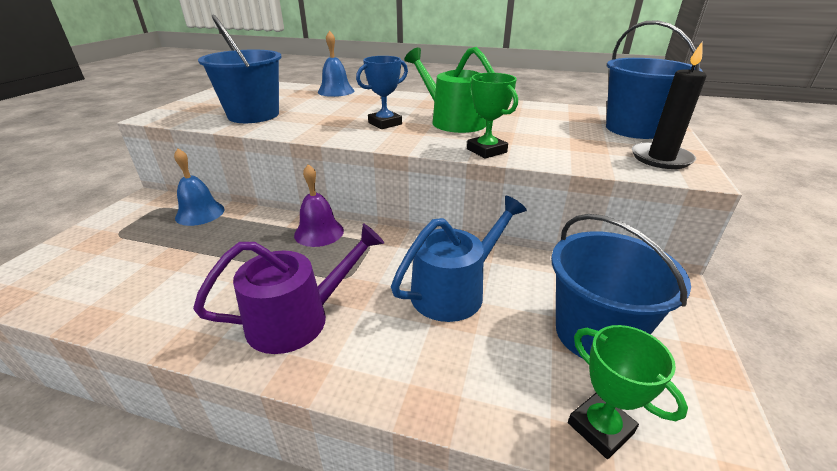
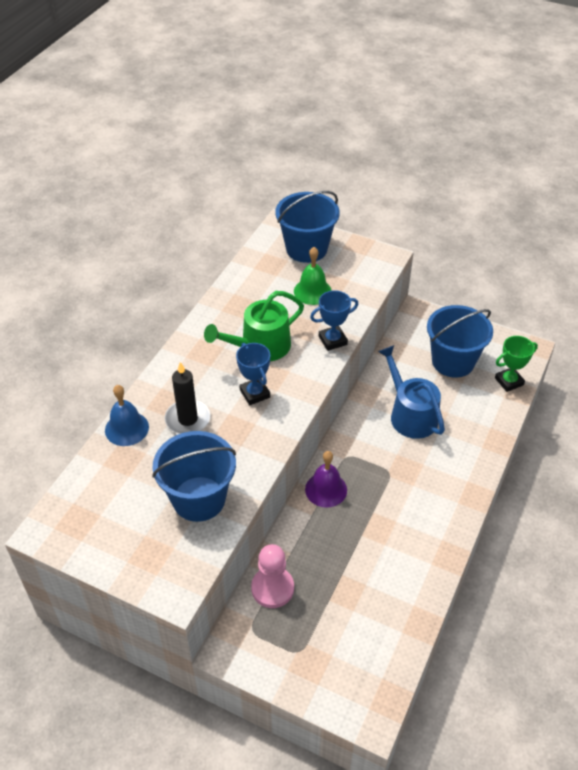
camera: 80 degrees left, 15 degrees up
(200, 213) = (272, 588): blue bell -> pink pawn
(298, 319) = (429, 499): purple watering can -> none
(486, 151) = (332, 340): green trophy -> blue trophy
(562, 136) = (312, 291): none -> green bell
(661, 158) = (362, 260): black candle -> black candle (188, 419)

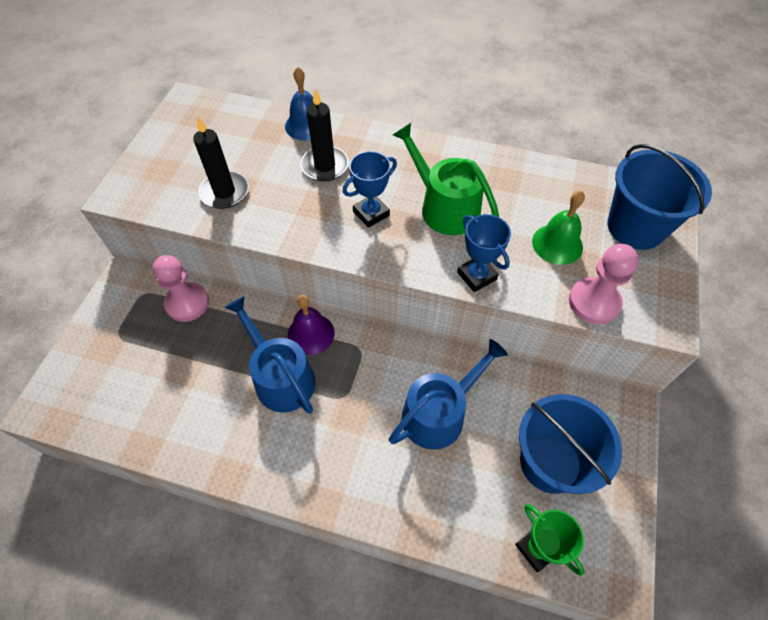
camera: 80 degrees right, 10 degrees up
(199, 499) = (224, 192): blue bucket -> black candle
(365, 515) = (280, 377): none -> blue watering can
(366, 286) = (594, 302): none -> pink pawn

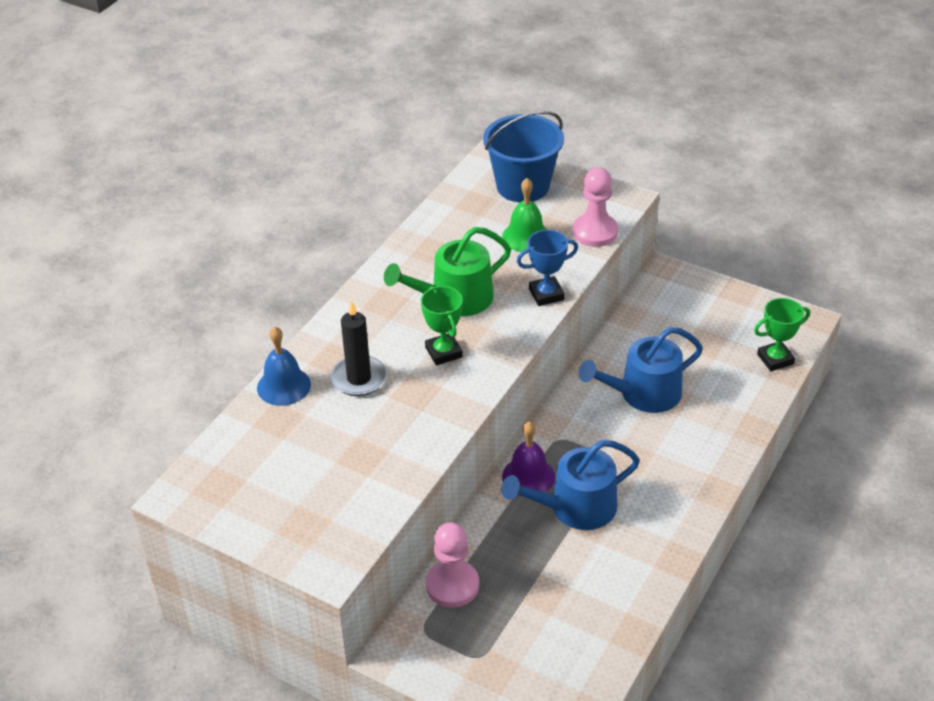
camera: 75 degrees left, 15 degrees down
(224, 192) = (366, 467): black candle -> none
(371, 213) = (443, 352): blue trophy -> green trophy
(439, 413) = (643, 393): blue watering can -> blue watering can turned 90 degrees counterclockwise
(550, 462) = (705, 333): blue bucket -> none

